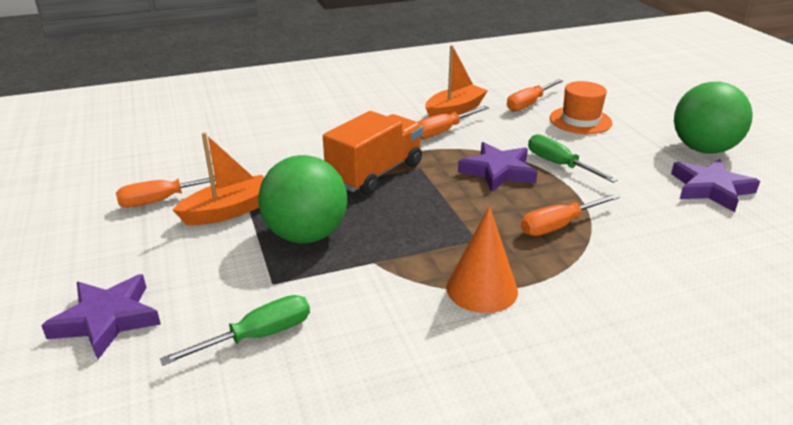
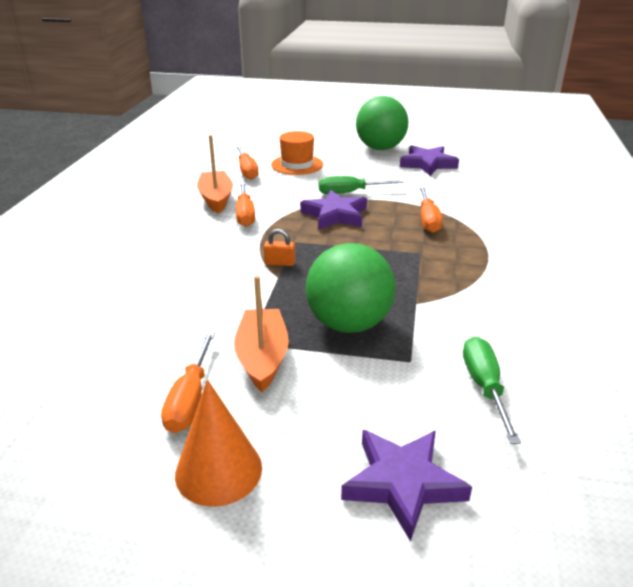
camera: 60 degrees left, 0 degrees up
(375, 173) = (280, 263): orange truck -> orange padlock
(482, 289) = (483, 270): orange cone -> orange cone (218, 470)

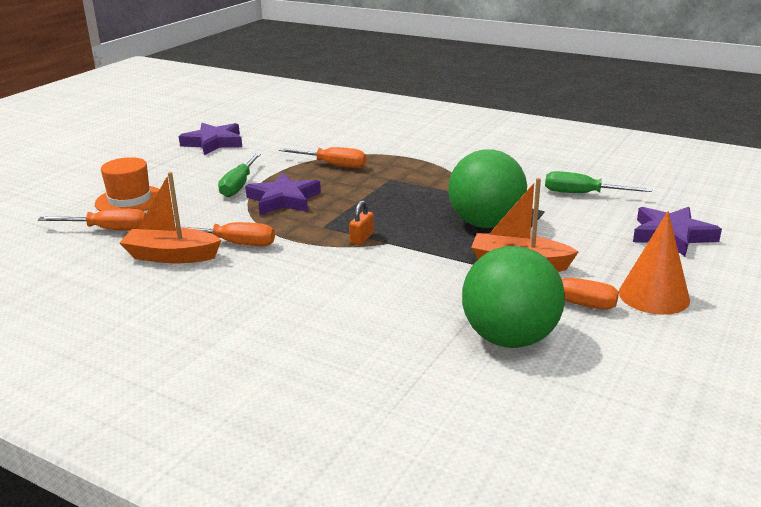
camera: 70 degrees left, 5 degrees down
(380, 148) = (143, 154): green ball -> green ball (510, 339)

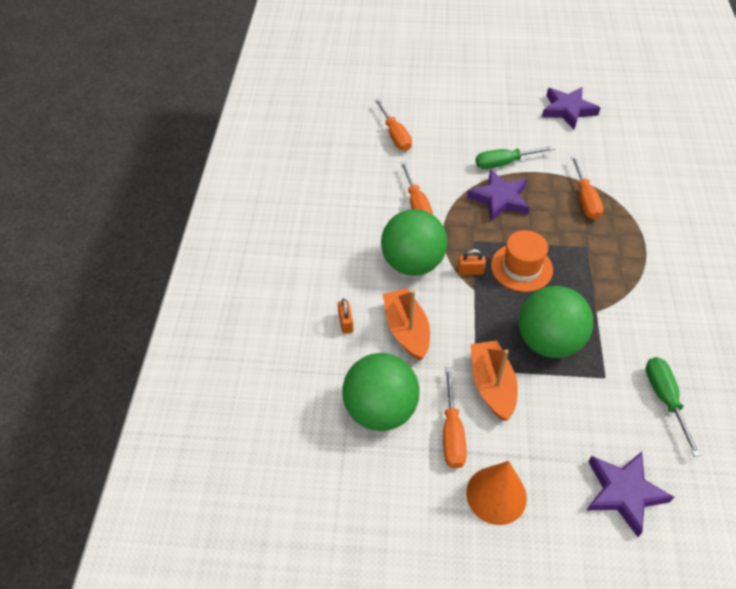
camera: 65 degrees right, 25 degrees up
(130, 200) = (441, 121): orange hat -> orange hat (521, 267)
(171, 256) = (381, 183): orange boat -> orange boat (406, 330)
(316, 267) = (412, 263): none -> green ball
(362, 332) = (345, 322): none -> orange padlock

